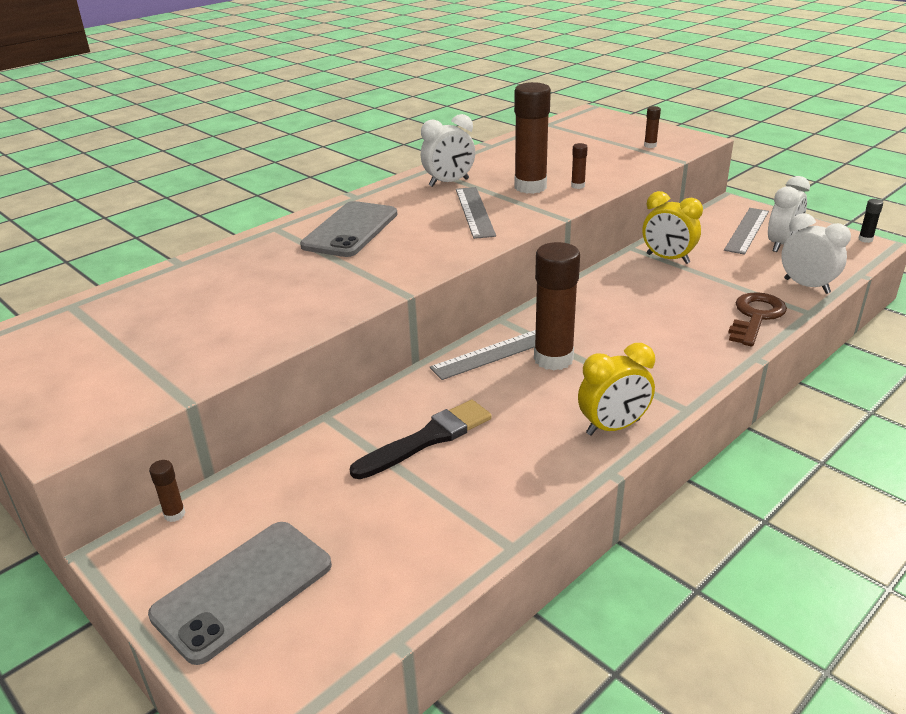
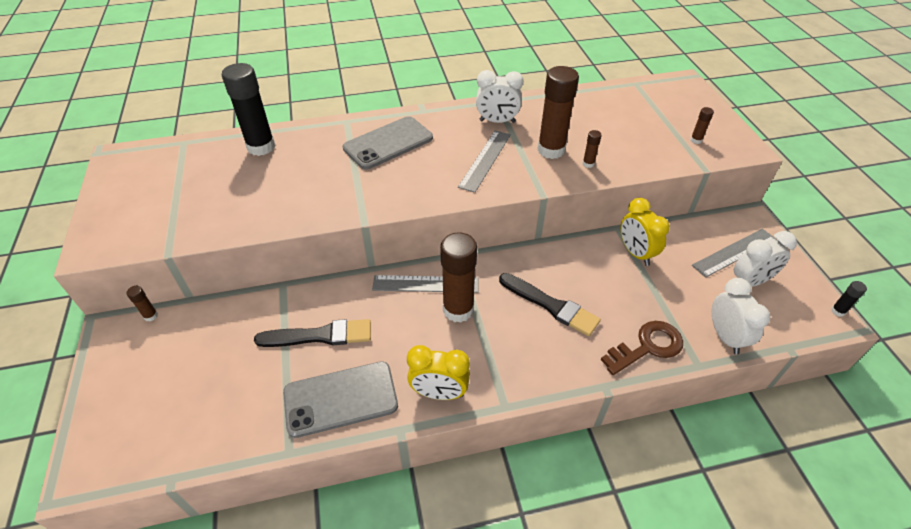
camera: 30 degrees right, 15 degrees up
(192, 277) = (261, 147): none -> black glue stick
(243, 589) = (136, 391): grey phone -> grey phone (340, 399)
(638, 322) = (551, 305): none -> black brush

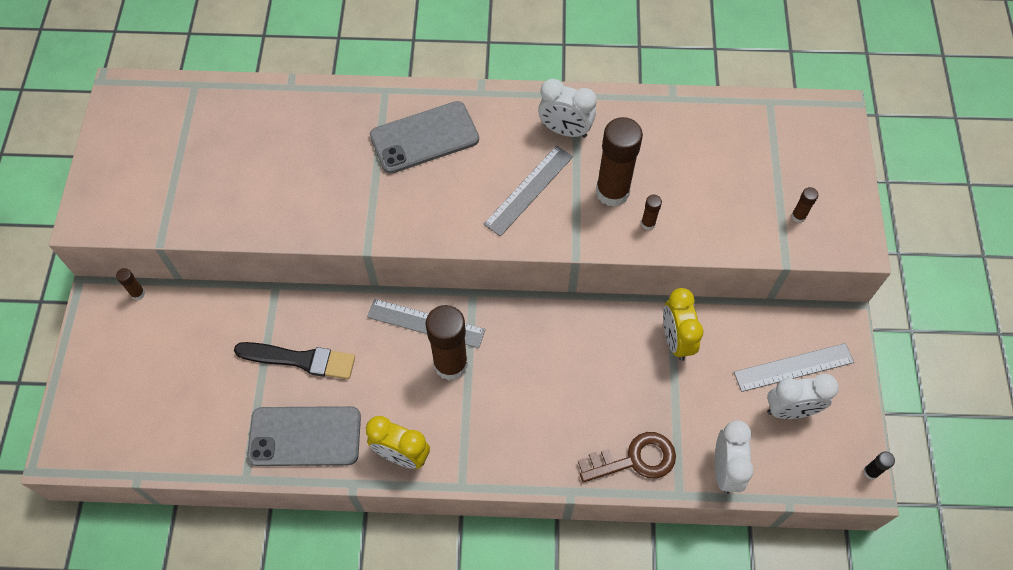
camera: 15 degrees right, 15 degrees up
(261, 147) = (279, 111): black glue stick -> none
(551, 305) = (552, 384): black brush -> none

